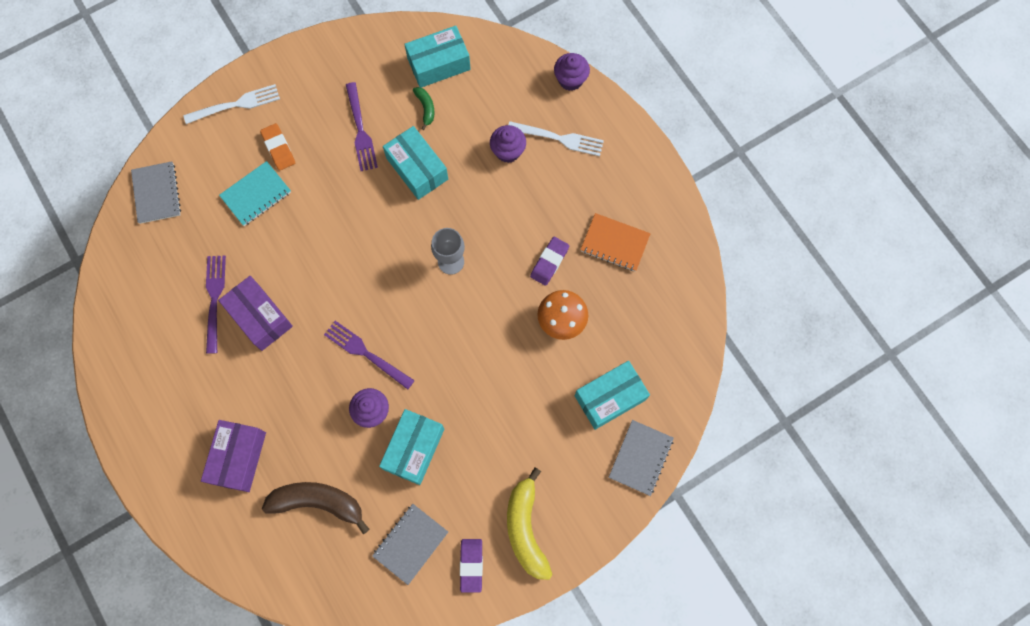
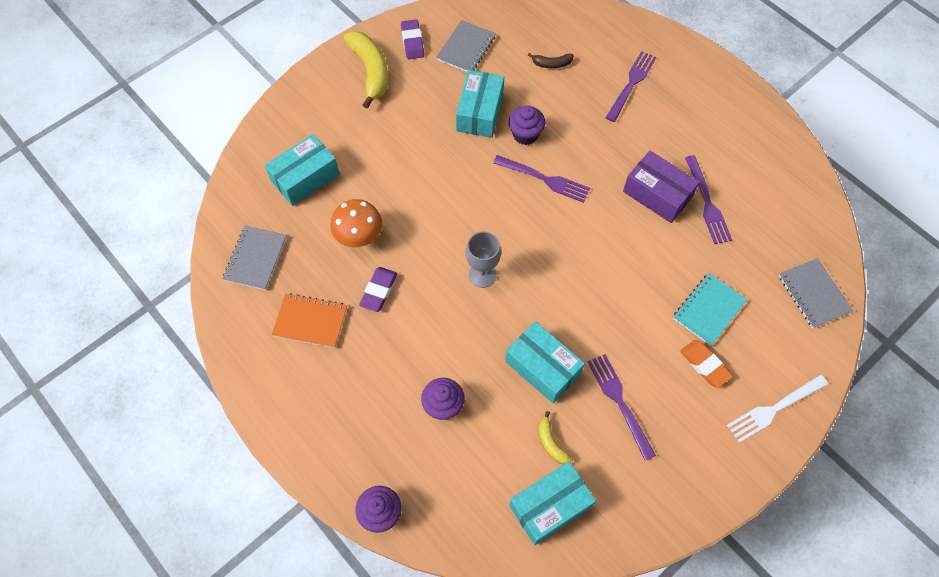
camera: 170 degrees right, 10 degrees down
(238, 458) = (631, 84): purple box -> purple fork
(318, 502) = (551, 64): brown banana -> brown banana, size x0.49
(426, 108) = (551, 443): green banana -> yellow banana
(559, 138) = (385, 432): white fork -> none
(640, 458) = (273, 135): grey notebook -> grey notebook (256, 259)

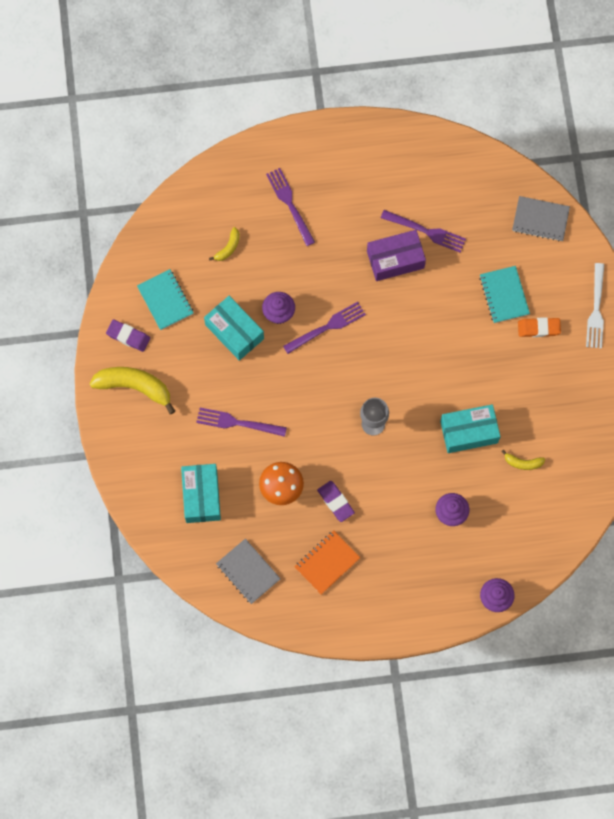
camera: 55 degrees left, 10 degrees up
(466, 48) = (165, 300): grey notebook -> turquoise notebook
(550, 506) = (561, 492): turquoise box -> none
(551, 64) = (228, 248): brown banana -> yellow banana
(619, 402) = (526, 400): purple fork -> purple fork (237, 423)

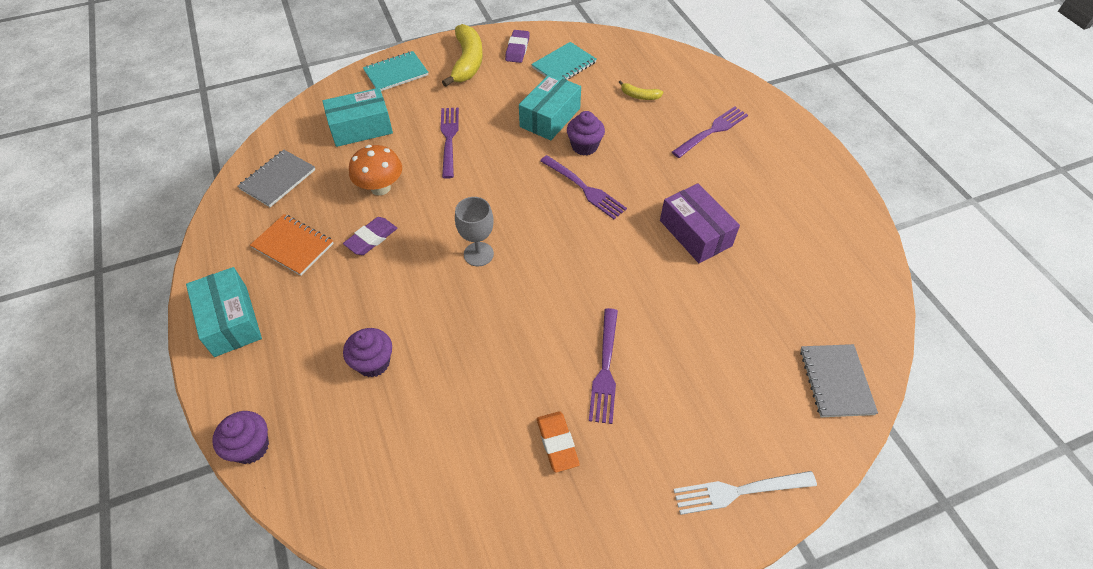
camera: 75 degrees right, 20 degrees down
(426, 231) = (747, 255): purple fork -> purple fork (605, 369)
(469, 432) = (494, 360): turquoise box -> turquoise box (230, 321)
(504, 295) = (704, 360): turquoise notebook -> turquoise notebook (396, 73)
(523, 463) = (464, 439): yellow banana -> none
(538, 328) = (675, 415): orange eraser -> orange eraser (557, 443)

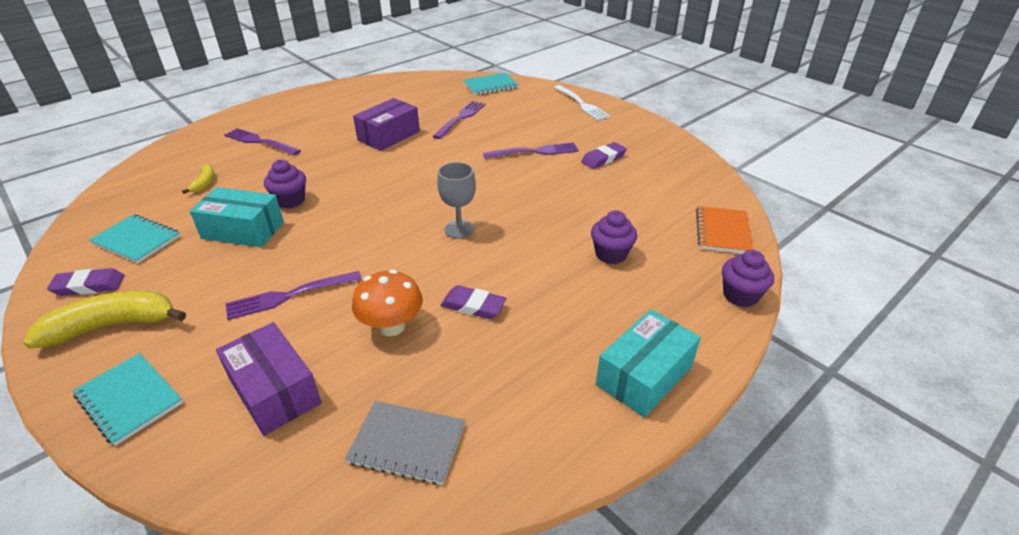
camera: 110 degrees left, 15 degrees down
(293, 246) = (515, 369): orange notebook -> orange notebook (722, 232)
(361, 128) = (274, 391): turquoise box -> purple box
(557, 443) = (603, 159): orange eraser -> purple eraser
(584, 188) = (352, 190): purple fork -> purple fork (460, 118)
(836, 381) = (490, 86): grey notebook -> turquoise notebook

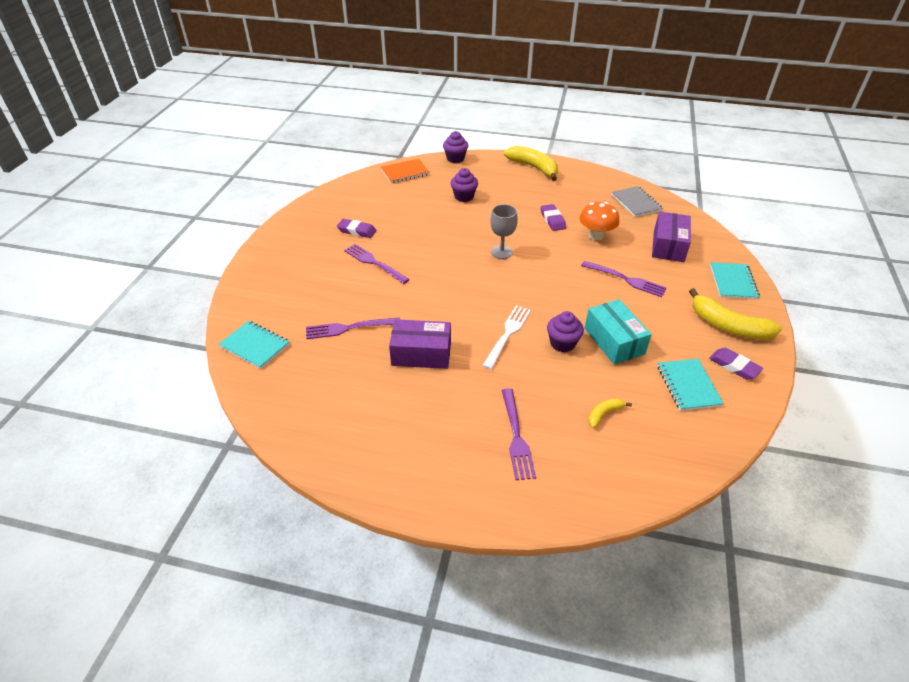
camera: 125 degrees left, 5 degrees up
(581, 104) = (262, 272): white fork -> white fork (507, 334)
(644, 375) = (534, 167): turquoise box -> yellow banana

